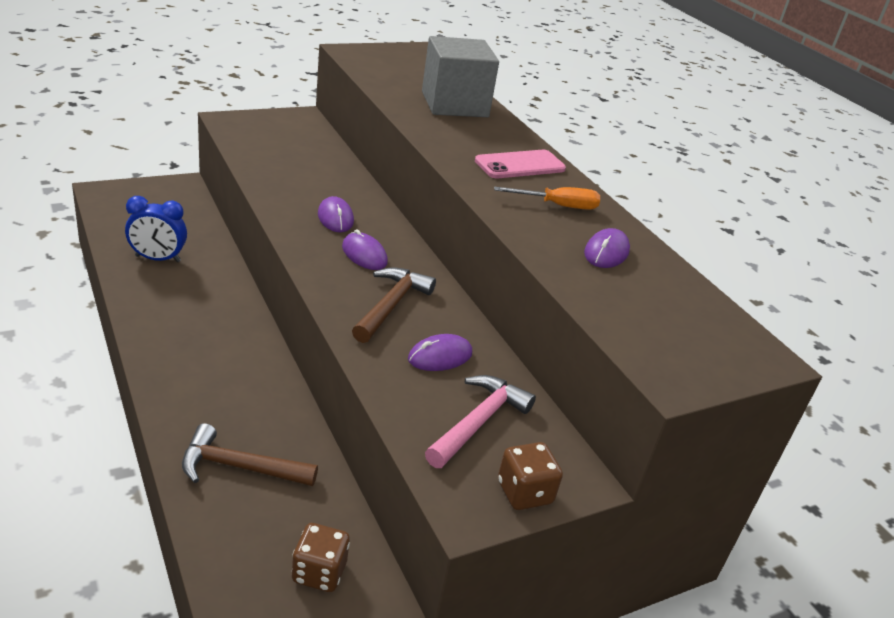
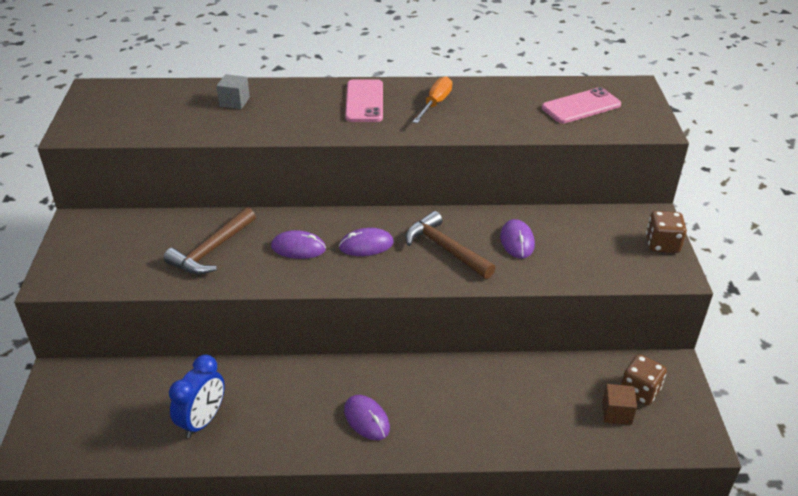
camera: 60 degrees left, 5 degrees up
(239, 467) = (527, 414): brown hammer -> brown hammer (211, 250)
(271, 551) = (616, 413): none -> brown cube
(454, 104) = (234, 102): grey cube -> grey cube, size x0.42
(478, 422) = (592, 244): pink hammer -> none
(606, 252) = (506, 104): purple mouse -> purple mouse (366, 419)
(660, 310) = (581, 106): none -> pink phone

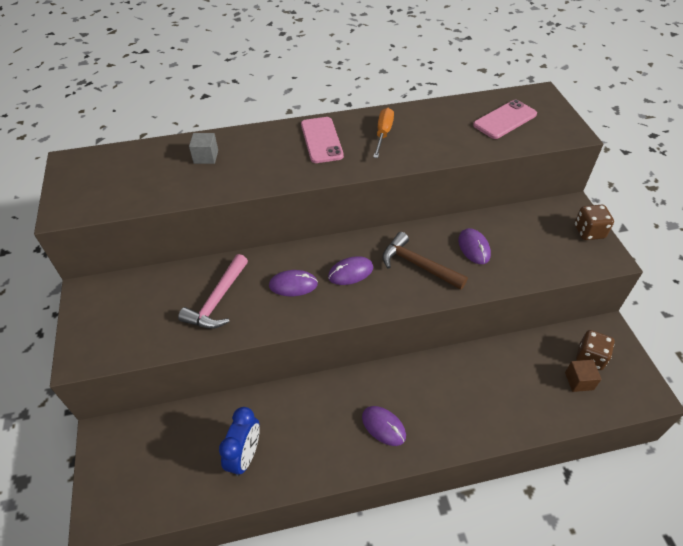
camera: 10 degrees left, 10 degrees up
(211, 250) = (217, 300): brown hammer -> pink hammer

